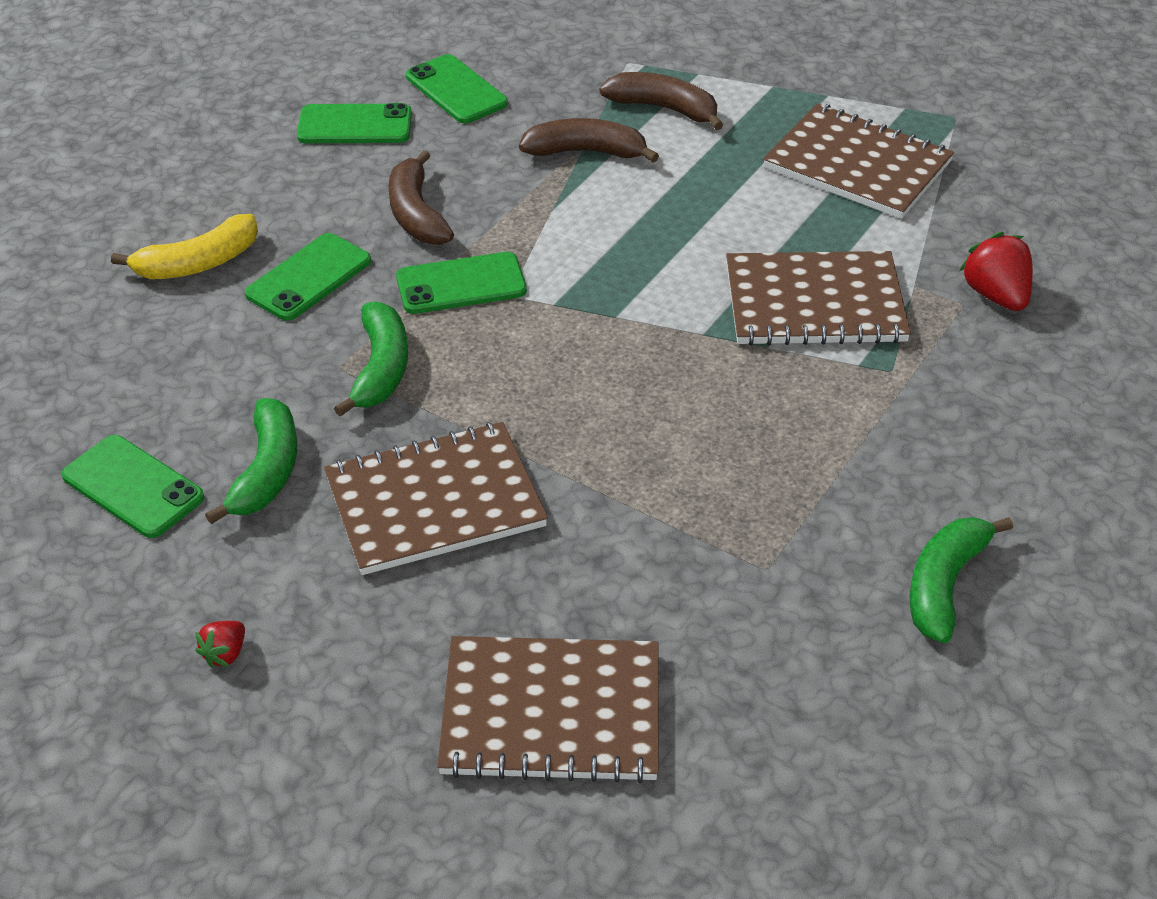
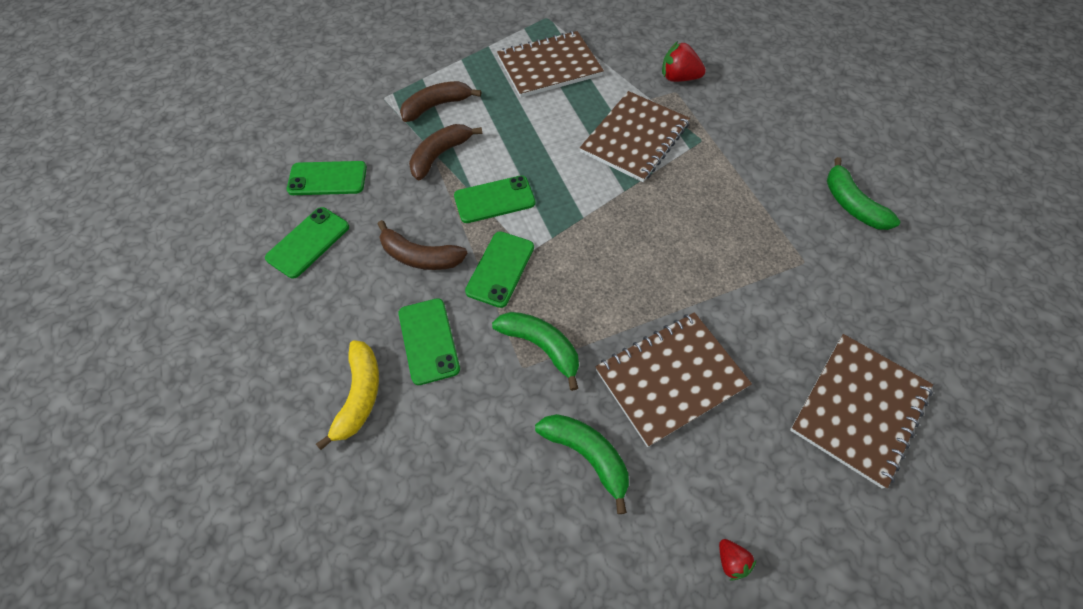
camera: 55 degrees left, 15 degrees up
(133, 487) = (547, 545): green phone -> green phone (494, 199)
(435, 502) = (670, 378): brown notebook -> brown notebook turned 45 degrees clockwise

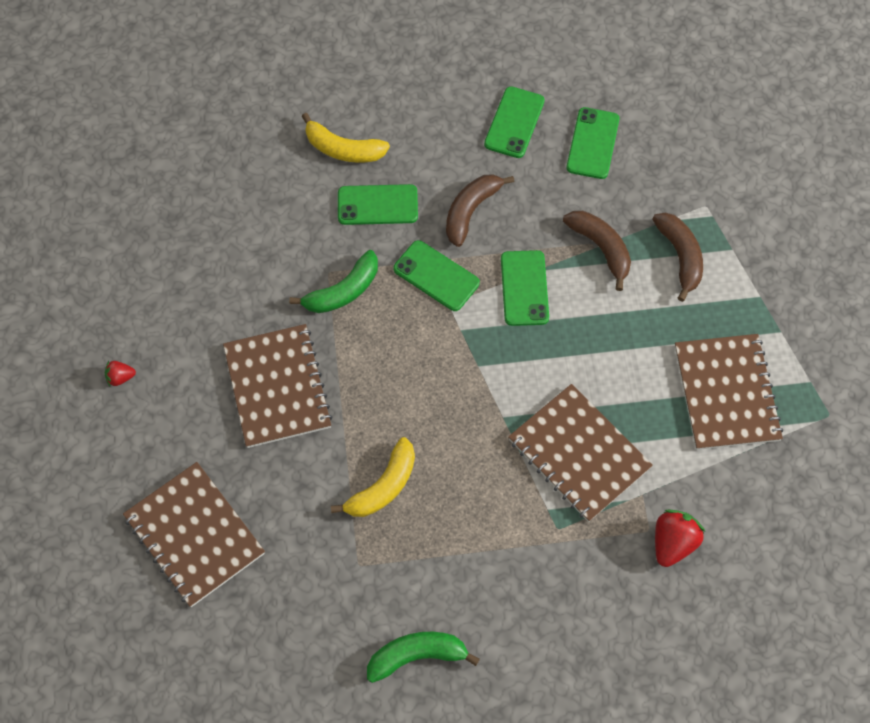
camera: 105 degrees right, 5 degrees up
(308, 242) = (514, 122): green phone -> green phone turned 60 degrees clockwise
(587, 455) = (235, 301): green banana -> none
(727, 261) = (383, 486): none -> yellow banana

